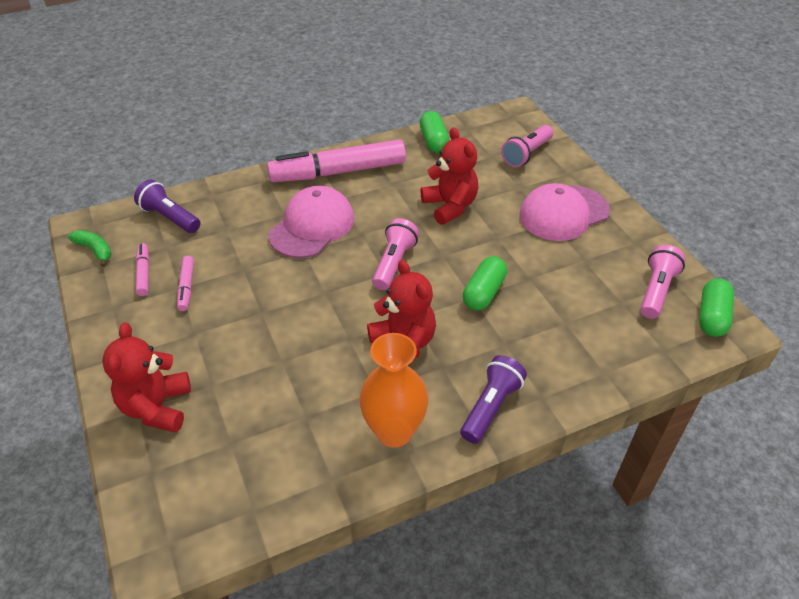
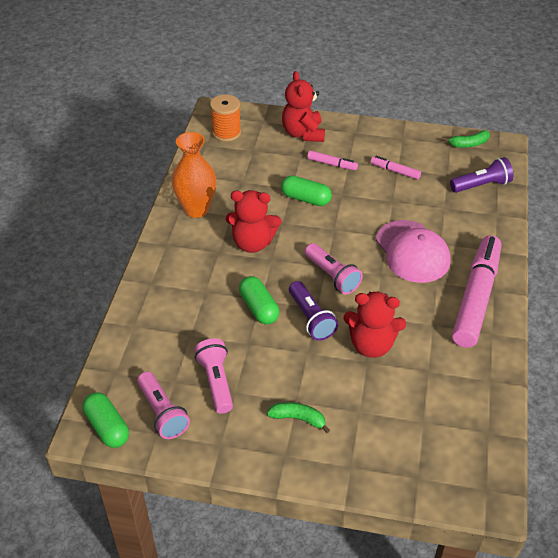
camera: 125 degrees right, 0 degrees up
(143, 273) = (425, 157): pink marker -> pink marker (332, 164)
(157, 407) = (303, 133): red teddy bear -> red teddy bear turned 135 degrees counterclockwise
(207, 501) = (226, 133): none -> orange spool
(433, 141) = (481, 390): green capsule -> green capsule (305, 199)
(491, 407) = (169, 256): purple flashlight -> purple flashlight (311, 318)
(526, 154) = (405, 452): pink flashlight -> pink flashlight (216, 382)
(563, 213) = (298, 418): pink cap -> green banana

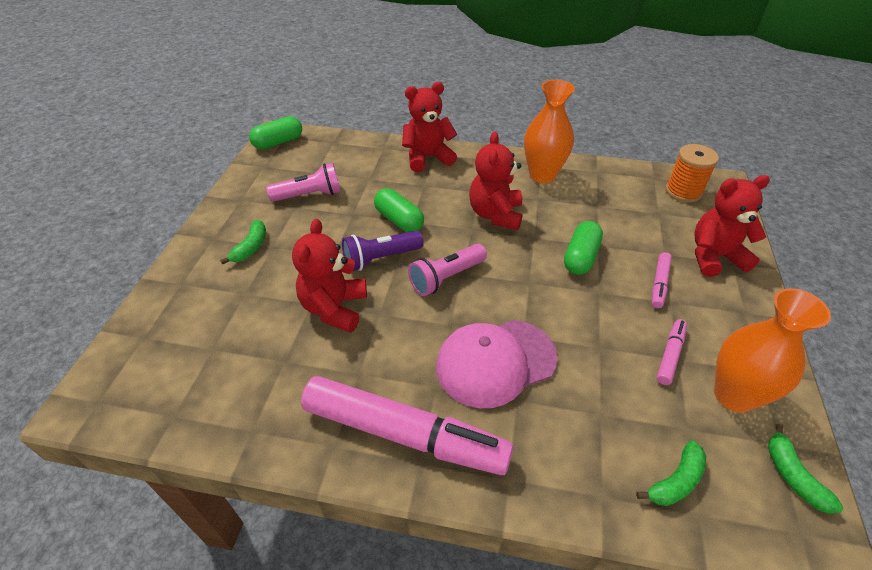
camera: 90 degrees right, 0 degrees up
(158, 289) = (427, 158): none -> red teddy bear
(162, 413) = (284, 167): pink flashlight -> none
(259, 308) = (399, 220): green capsule -> green capsule turned 75 degrees clockwise
(421, 152) = (734, 395): none -> orange vase
(481, 185) = (675, 481): purple flashlight -> green banana

